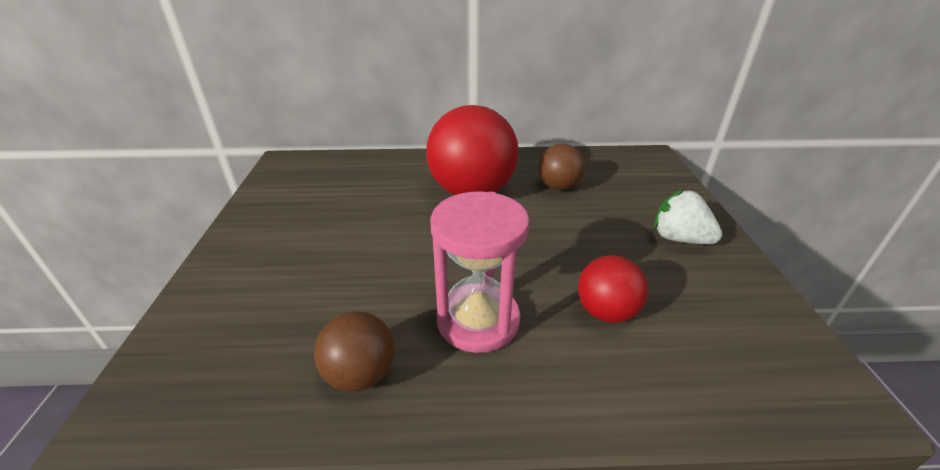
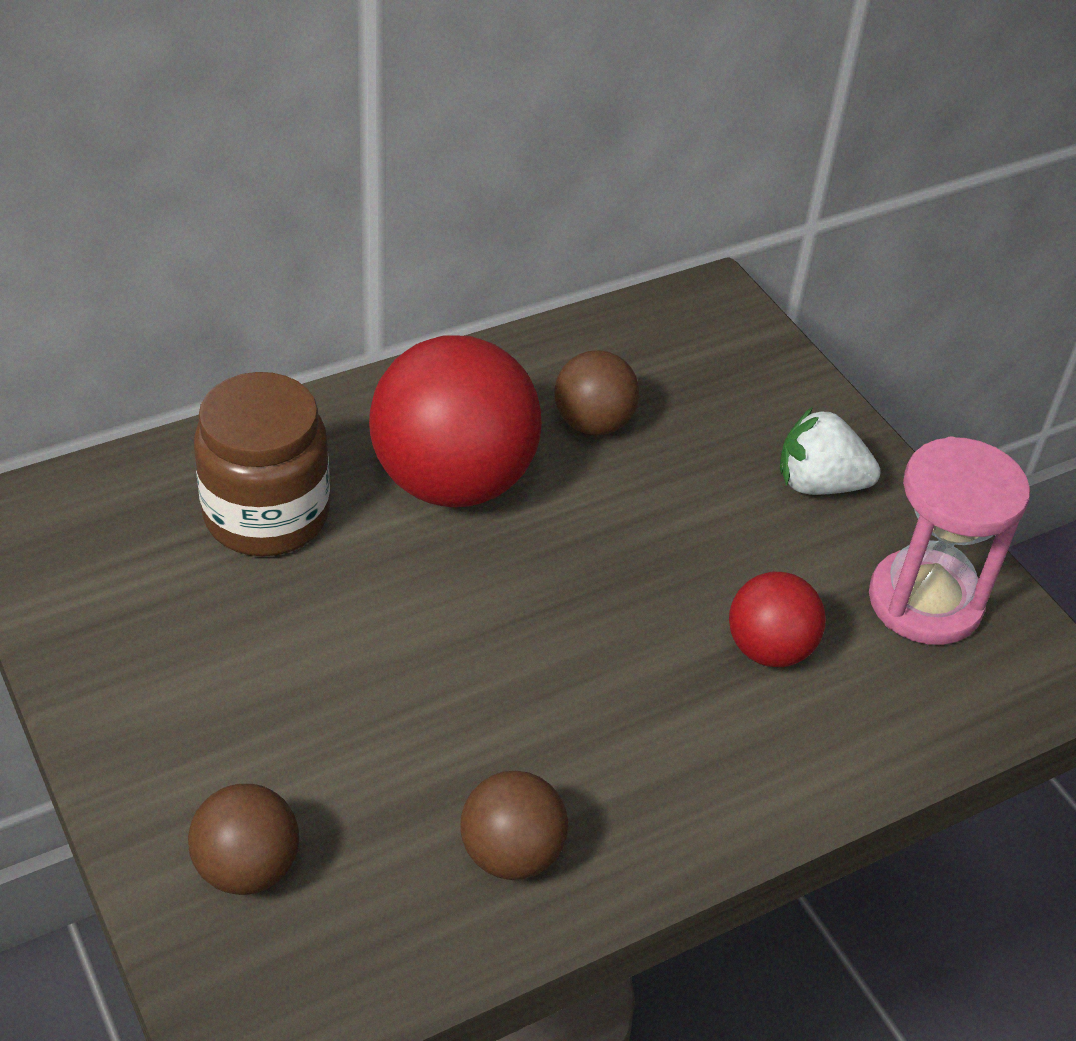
camera: 30 degrees left, 10 degrees up
(218, 325) = (247, 867): none -> brown ball
(377, 184) = (266, 515): none -> brown jar
(478, 320) = (612, 723): pink hourglass -> pink hourglass (925, 601)

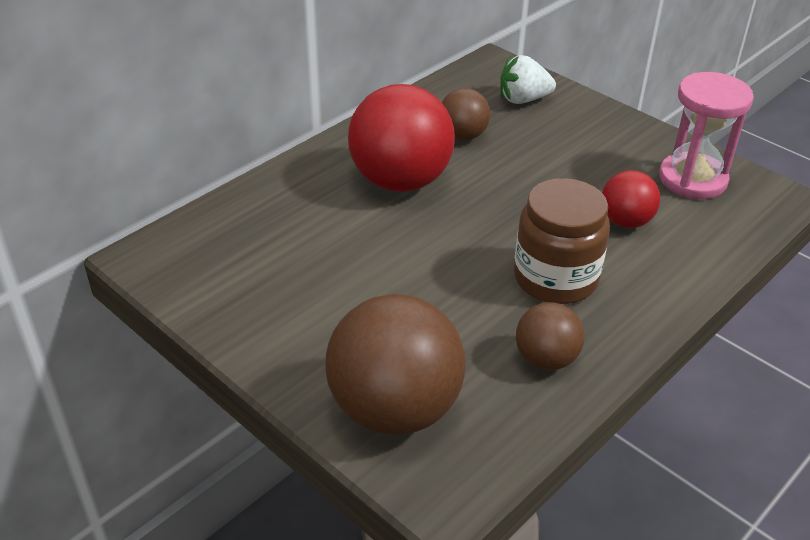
camera: 15 degrees left, 5 degrees down
(247, 867) = (394, 409): brown ball -> brown ball, size x1.91
(266, 515) = (300, 223): brown jar -> brown jar (555, 278)
(819, 484) = (603, 137): white strawberry -> white strawberry (523, 99)

